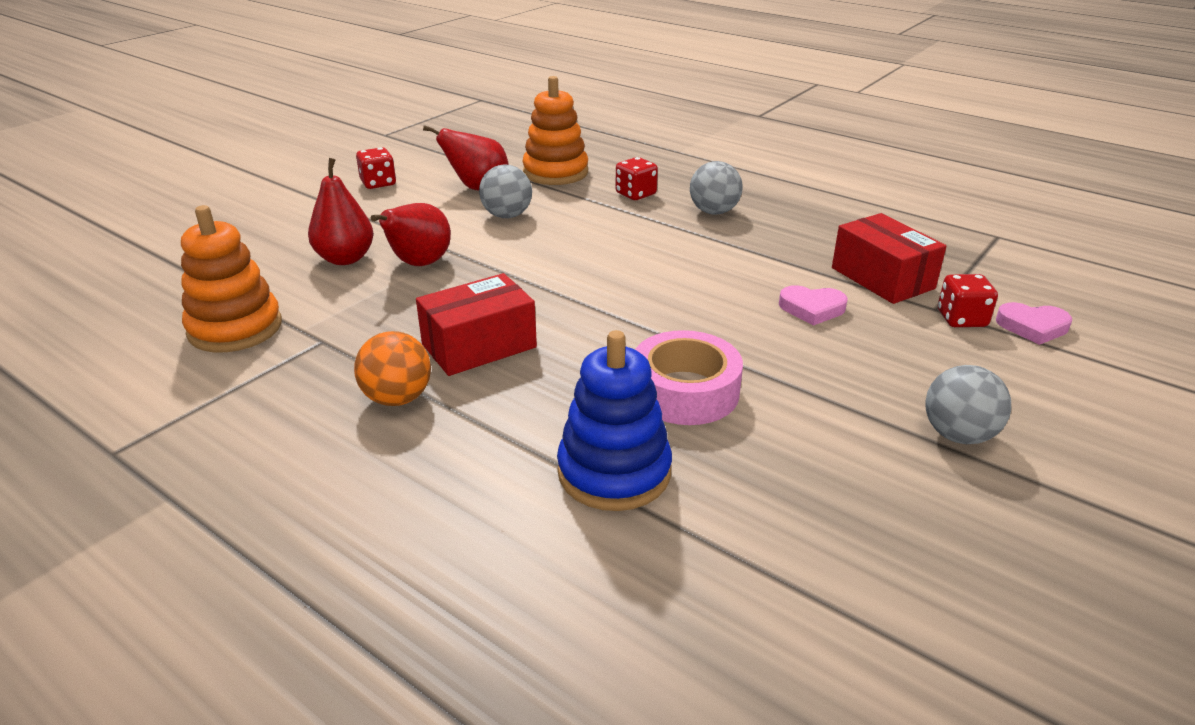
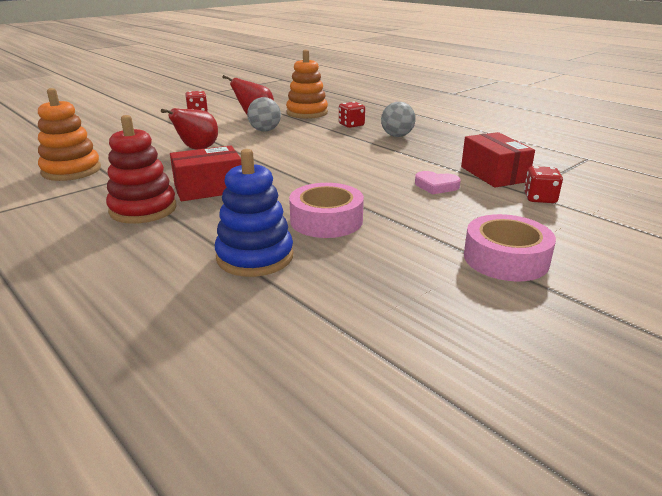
camera: 10 degrees right, 5 degrees down
(345, 259) = (156, 144): red pear -> none
(397, 398) = (143, 209): orange ball -> red stacking toy
(958, 435) = (505, 258): grey ball -> pink tape
(1032, 327) = (590, 206): pink heart -> none

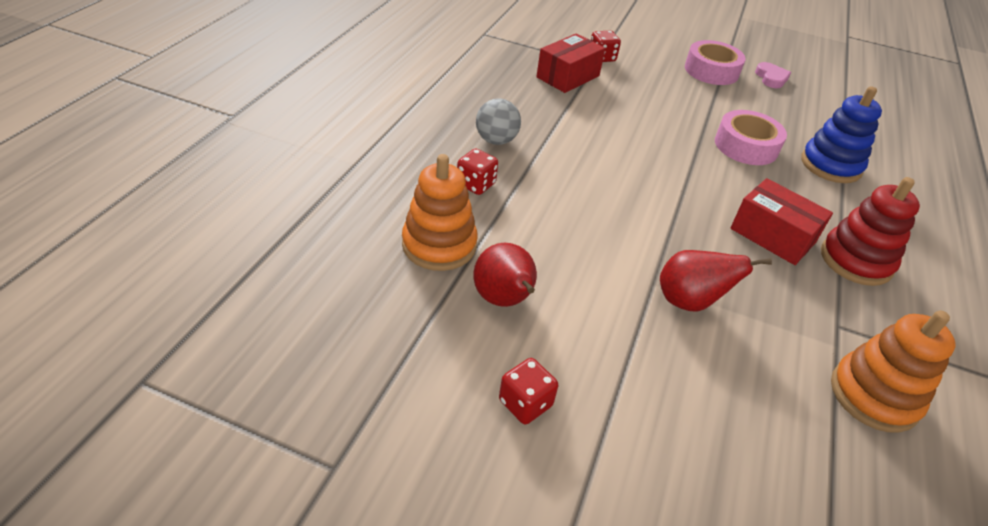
camera: 120 degrees left, 15 degrees up
(265, 130) = (561, 262): grey ball -> none
(436, 186) = (624, 102): pink heart -> pink heart (771, 78)

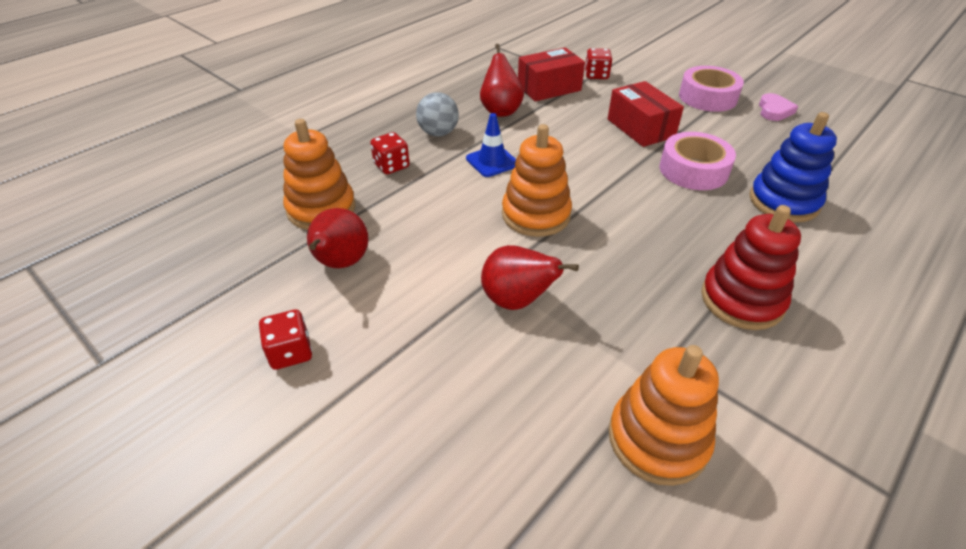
camera: 25 degrees right, 0 degrees up
(539, 107) = (500, 111): none -> red pear
(570, 164) = (492, 161): none -> blue traffic cone
(647, 213) = (536, 215): none -> orange stacking toy
(772, 235) = (658, 258): red box -> red box (640, 128)

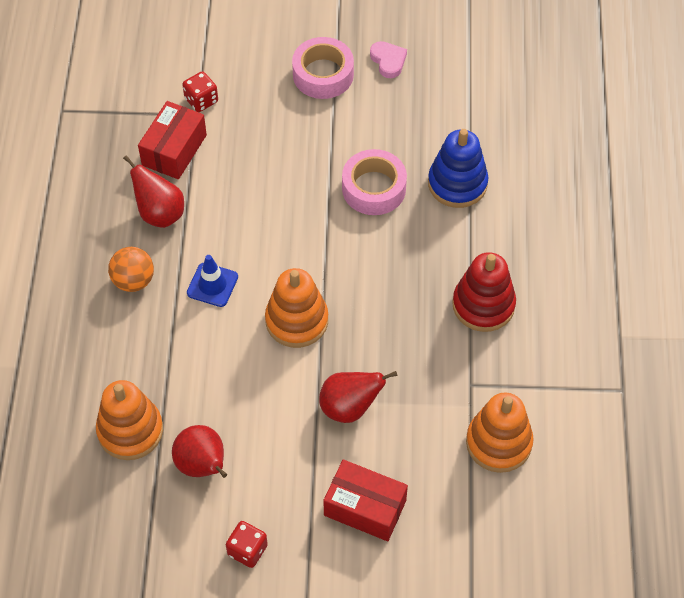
camera: 40 degrees left, 15 degrees up
(391, 166) = (135, 347): red dice -> none
(438, 133) = (133, 280): grey ball -> orange ball
(640, 128) = (297, 159): red box -> red box (365, 508)

